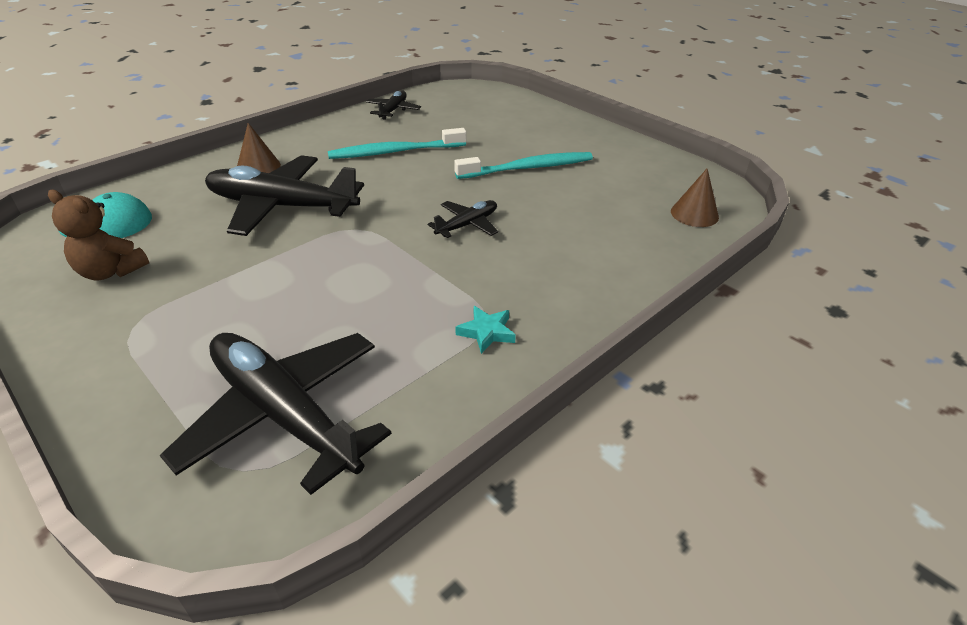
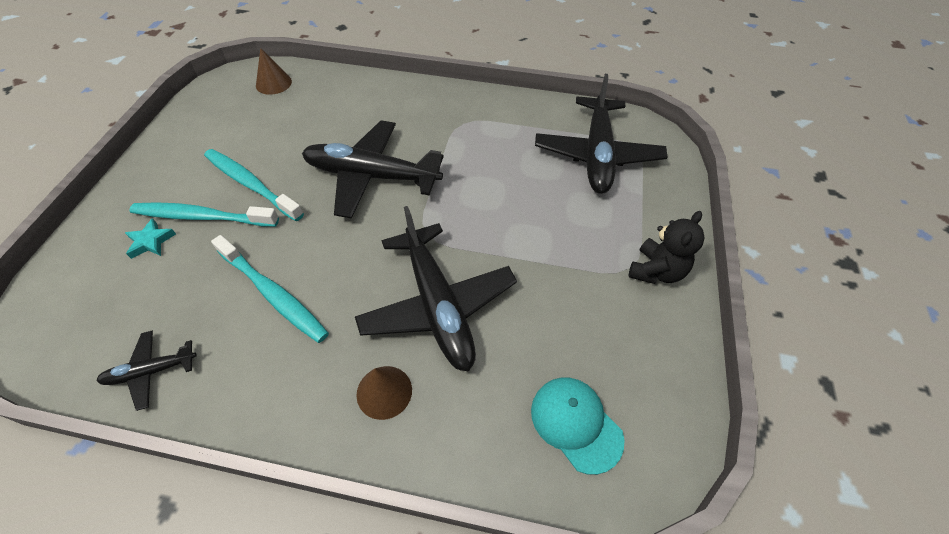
camera: 125 degrees left, 15 degrees up
(97, 344) = (656, 271): none -> black teddy bear
(111, 271) = (611, 340): brown teddy bear -> none
(467, 225) = (371, 176): black plane -> black plane, size x2.07
(486, 332) = (472, 118): turquoise star -> turquoise star (151, 241)
(510, 144) = (203, 217): none -> turquoise toothbrush

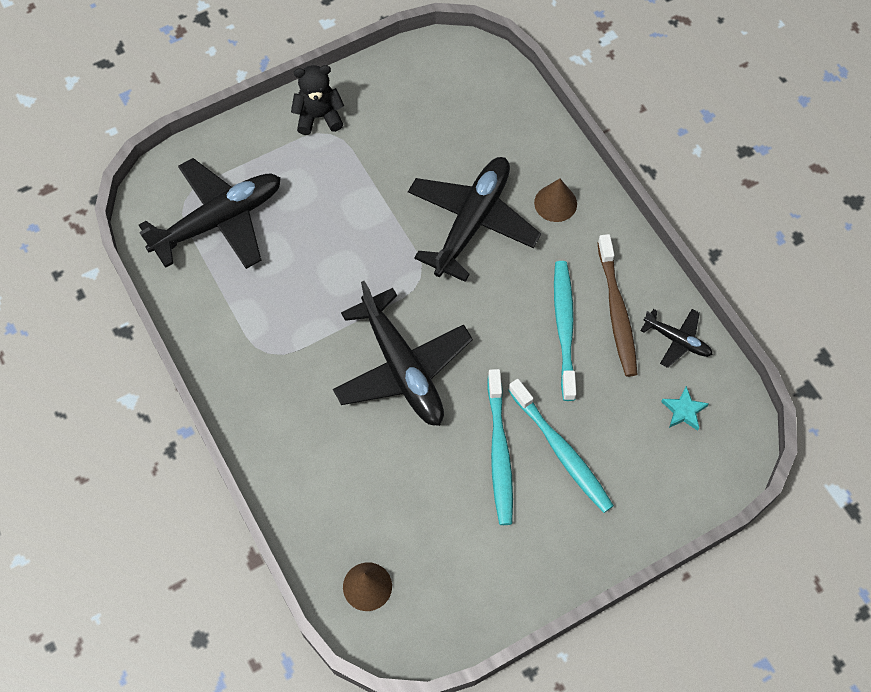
camera: 130 degrees left, 10 degrees up
(151, 241) = (615, 461): turquoise star -> turquoise star (684, 411)
(234, 346) = (616, 311): none -> brown toothbrush
(576, 424) = (476, 98): turquoise cap -> none

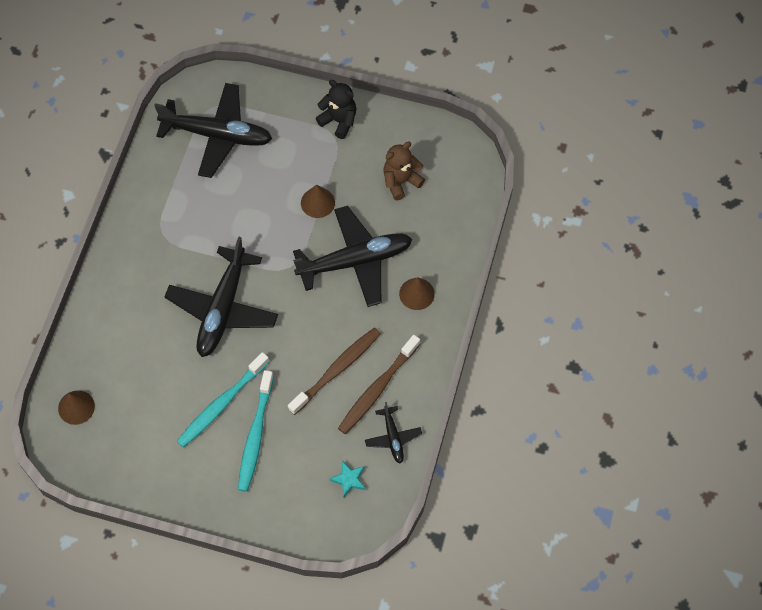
camera: 45 degrees right, 0 degrees up
(380, 201) = (317, 202): none -> brown cone
(433, 122) = (401, 181): none -> brown teddy bear
(564, 328) = (336, 370): turquoise toothbrush -> brown toothbrush

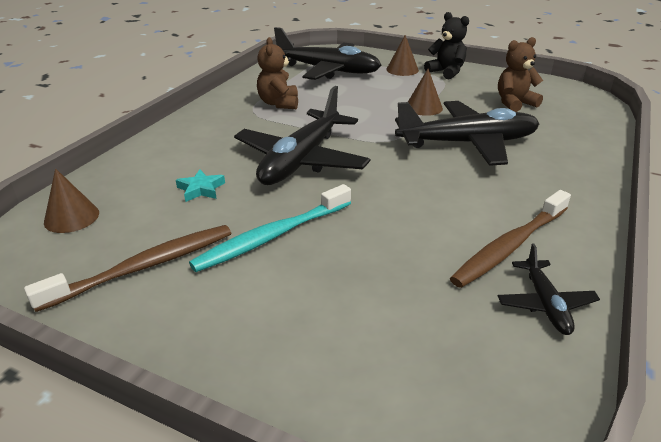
camera: 10 degrees right, 30 degrees down
(183, 215) = (279, 103): none -> brown teddy bear
(255, 435) = (314, 274): turquoise toothbrush -> none
(336, 370) = (446, 222): brown toothbrush -> brown toothbrush (143, 267)
(349, 480) = (471, 351): turquoise star -> turquoise star (201, 189)
(416, 293) = (550, 171): brown cone -> brown cone (402, 69)

